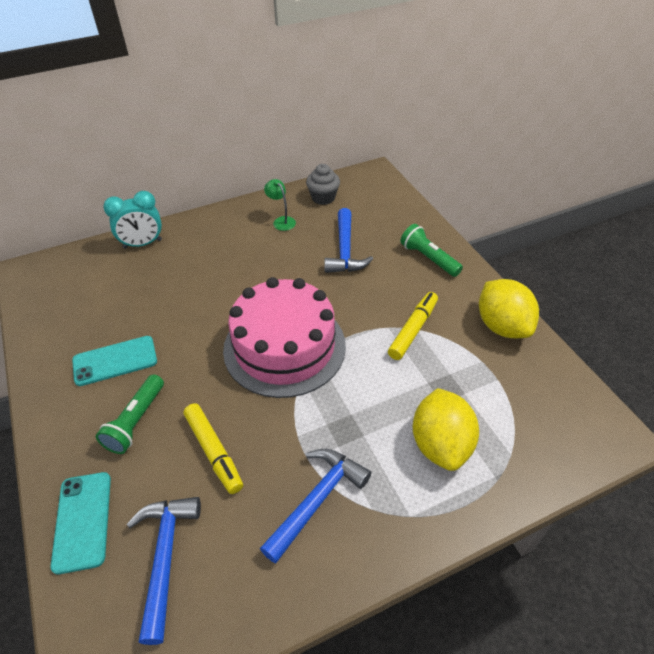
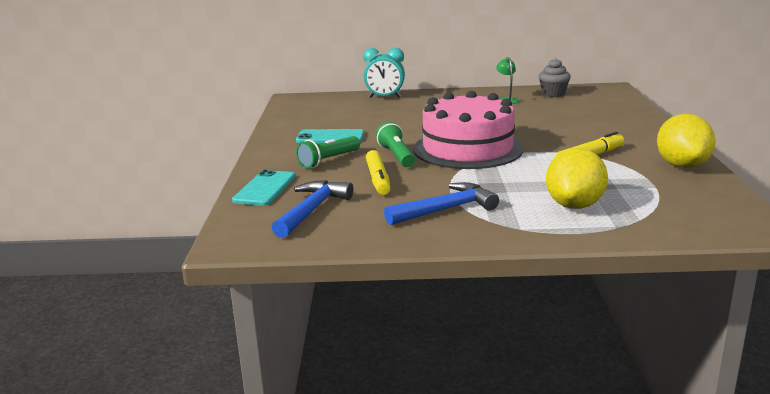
camera: 25 degrees right, 25 degrees down
(345, 250) = (554, 117): blue hammer -> none
(428, 258) = (633, 129): green flashlight -> green flashlight (396, 156)

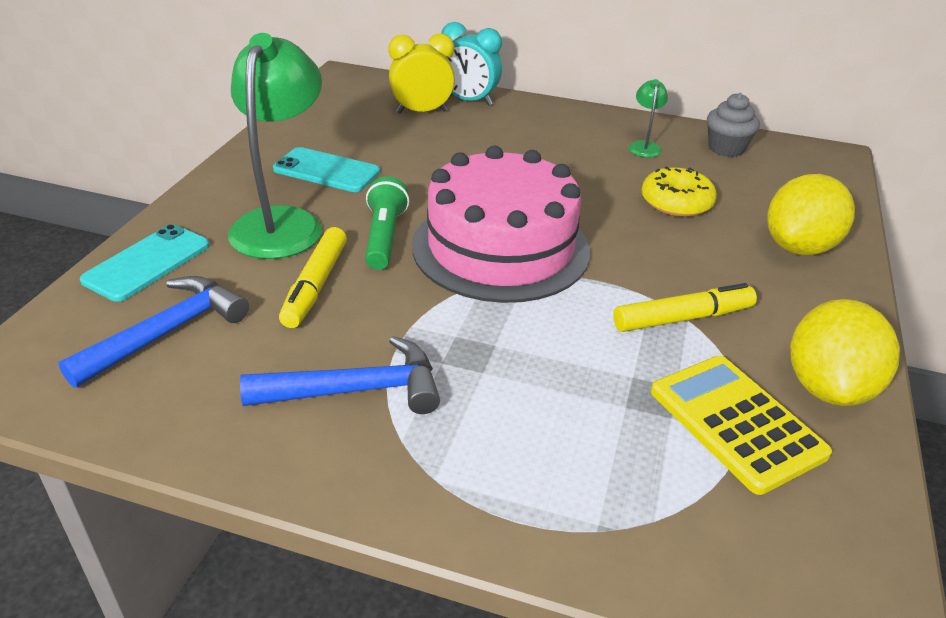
camera: 15 degrees right, 15 degrees up
(328, 160) = (282, 222): green flashlight -> green lamp
(360, 106) = (422, 112): none -> yellow clock
(546, 117) = (676, 202): none -> yellow donut
(574, 205) = (568, 443): yellow lemon -> yellow lemon (799, 247)
(649, 184) = (736, 422): none -> yellow calculator

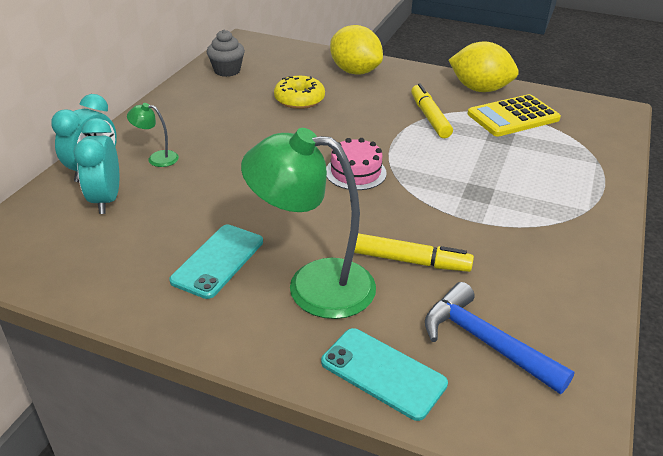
camera: 85 degrees left, 0 degrees up
(356, 390) = (525, 238): blue hammer -> none
(384, 237) = (340, 226): green flashlight -> none
(422, 112) = (106, 200): yellow clock -> turquoise clock
(500, 247) = (355, 172): pink cake -> pink cake, size x0.46
(644, 146) = (214, 99): green lamp -> green lamp (157, 158)

